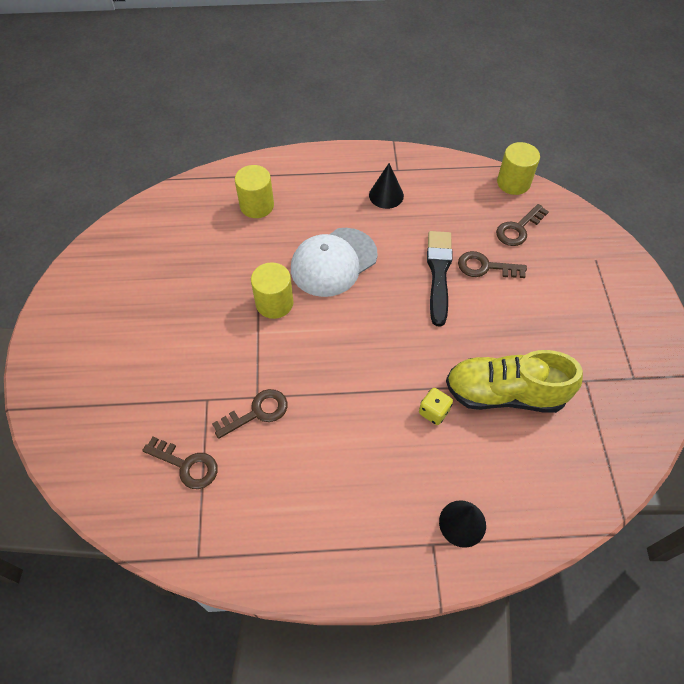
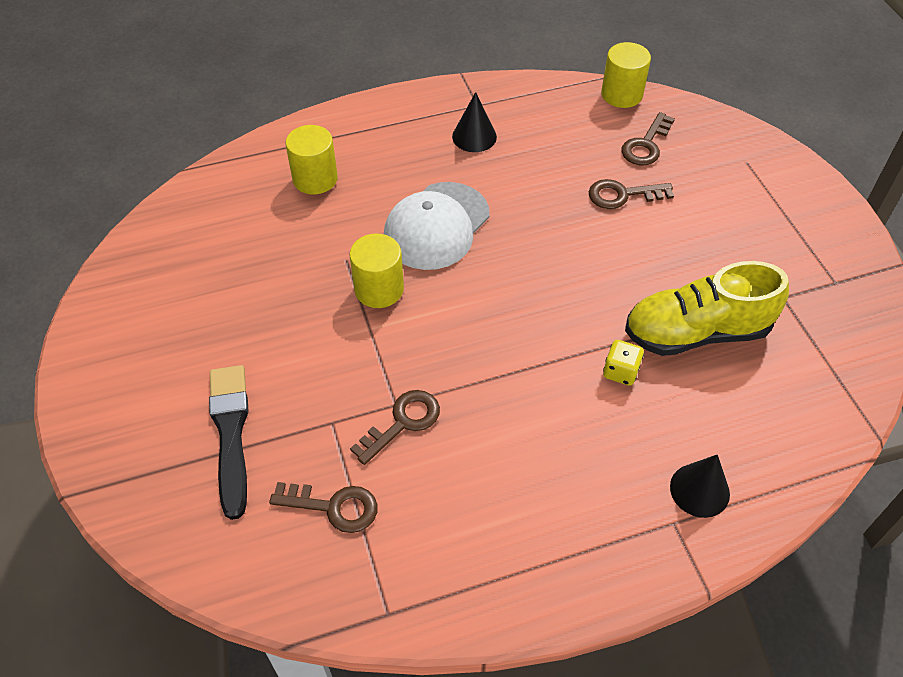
camera: 15 degrees left, 5 degrees down
(439, 274) = (570, 214): black brush -> black brush (231, 434)

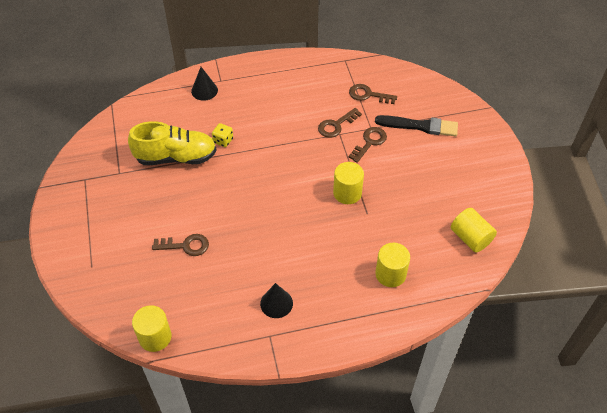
camera: 175 degrees left, 0 degrees up
(184, 233) = (470, 238): none -> yellow cylinder
(231, 434) = (419, 126): black brush -> black brush turned 75 degrees counterclockwise
(436, 226) = (310, 232): white cap -> none
(646, 144) = (155, 286): brown key -> brown key (369, 142)

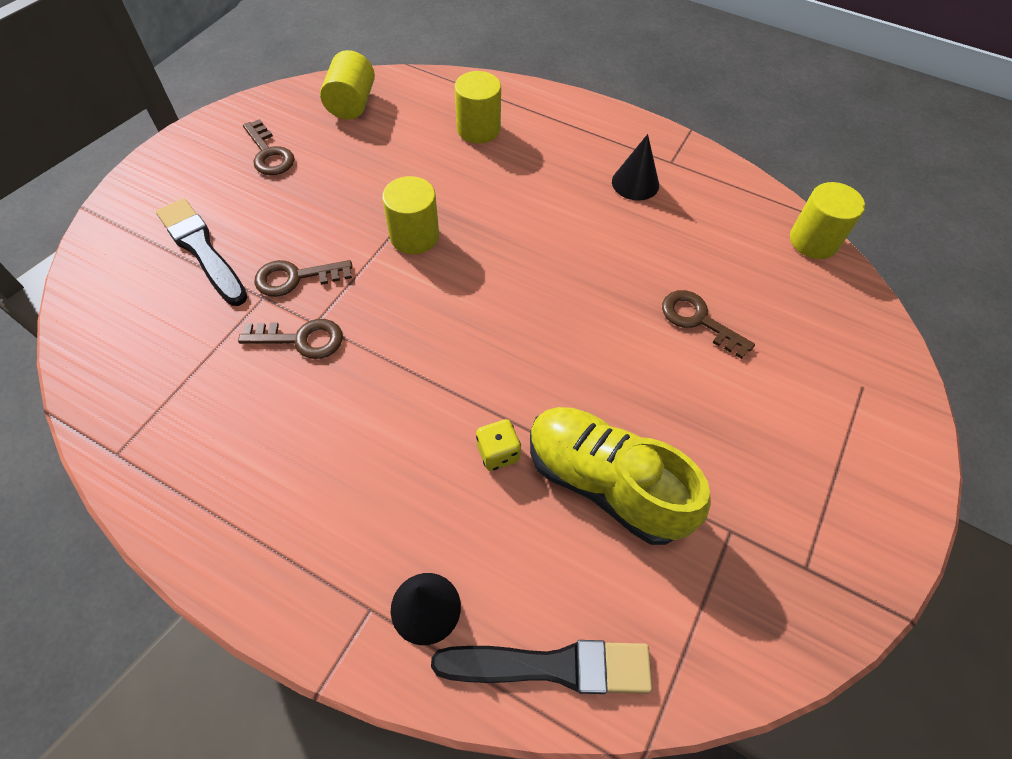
camera: 140 degrees left, 5 degrees up
(154, 102) = (551, 666): none -> black brush
(368, 95) = (186, 352): brown key -> brown key (269, 153)

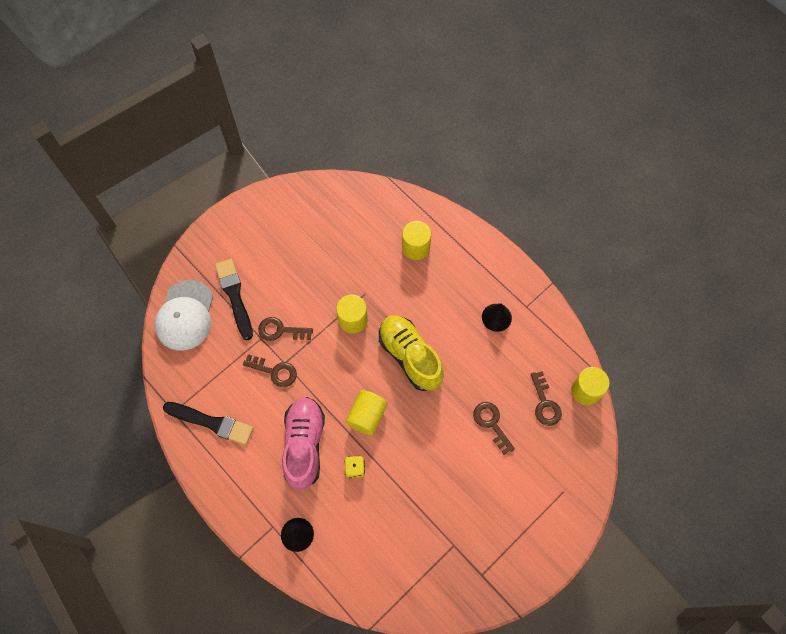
camera: 20 degrees right, 10 degrees up
(115, 296) = (185, 315): none -> white cap
(269, 153) = (285, 234): brown key -> brown key (545, 403)
(351, 104) = (344, 205): yellow cylinder -> yellow cylinder (367, 416)
(390, 440) = (304, 445): none -> pink shoe
(551, 666) = (344, 579): black brush -> black brush (211, 423)
(605, 483) = (402, 501): yellow shoe -> yellow shoe (410, 356)

